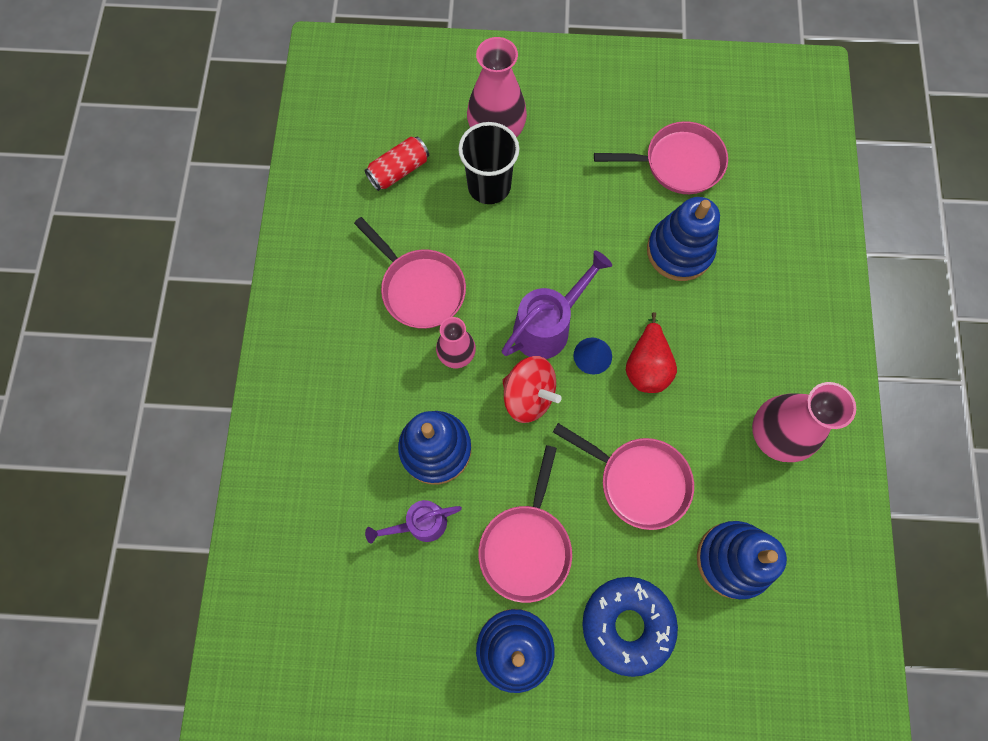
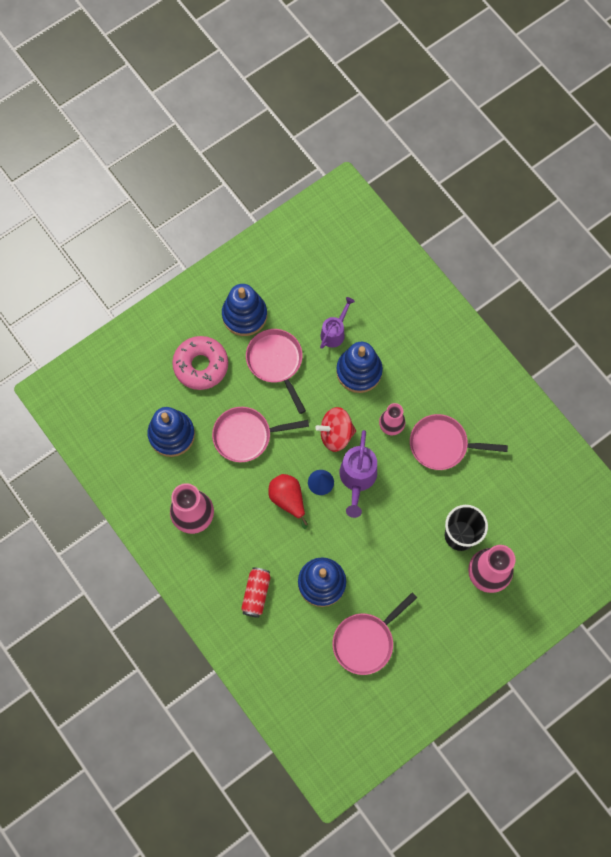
camera: 140 degrees right, 0 degrees up
(399, 171) = (518, 502): red can -> red can (256, 594)
(627, 624) = (201, 365): blue donut -> pink donut

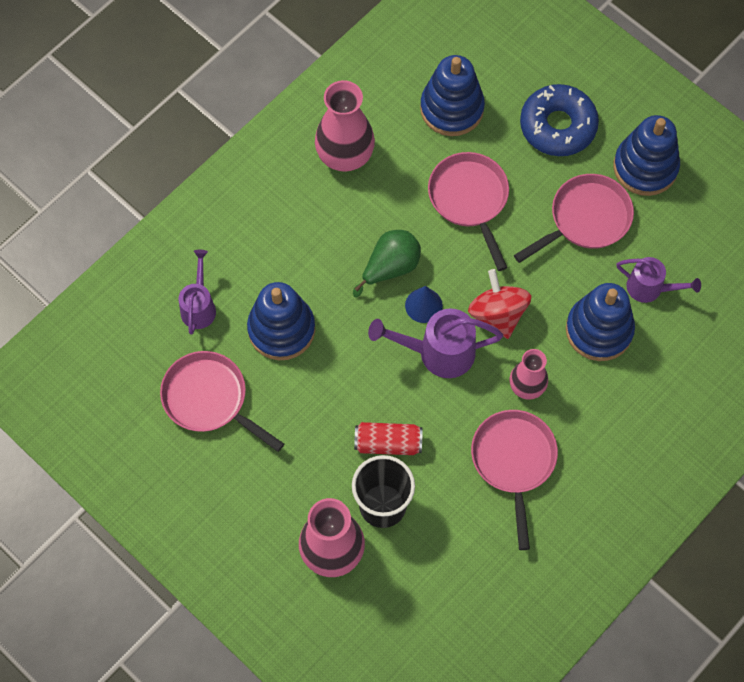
camera: 80 degrees right, 5 degrees down
(201, 365) = (558, 126): pink donut -> blue donut
(256, 594) = (252, 249): red can -> red can (388, 443)
(288, 499) = (390, 267): red pear -> green pear
(294, 639) = (199, 306): none -> purple watering can

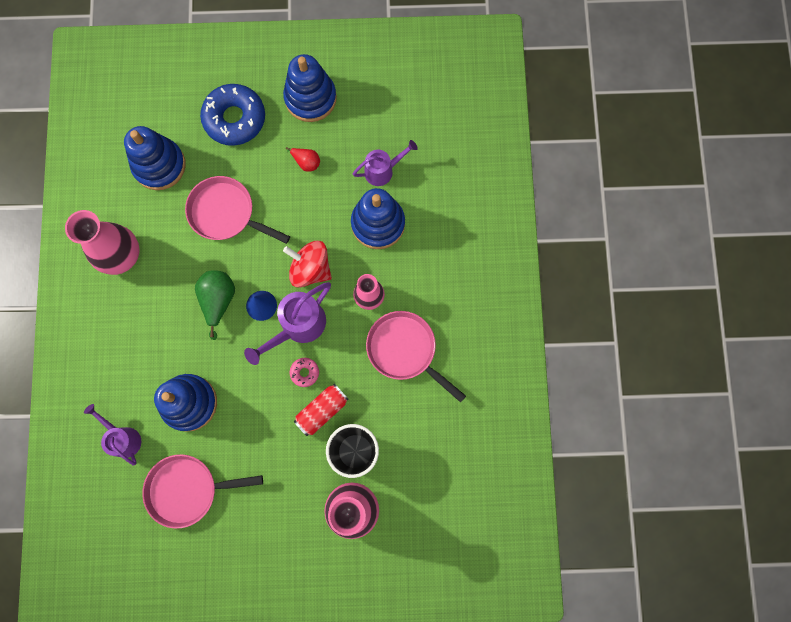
camera: 45 degrees left, 10 degrees up
(405, 397) = (304, 372): none -> pink donut
(585, 219) = (306, 162): pink pan -> red pear

